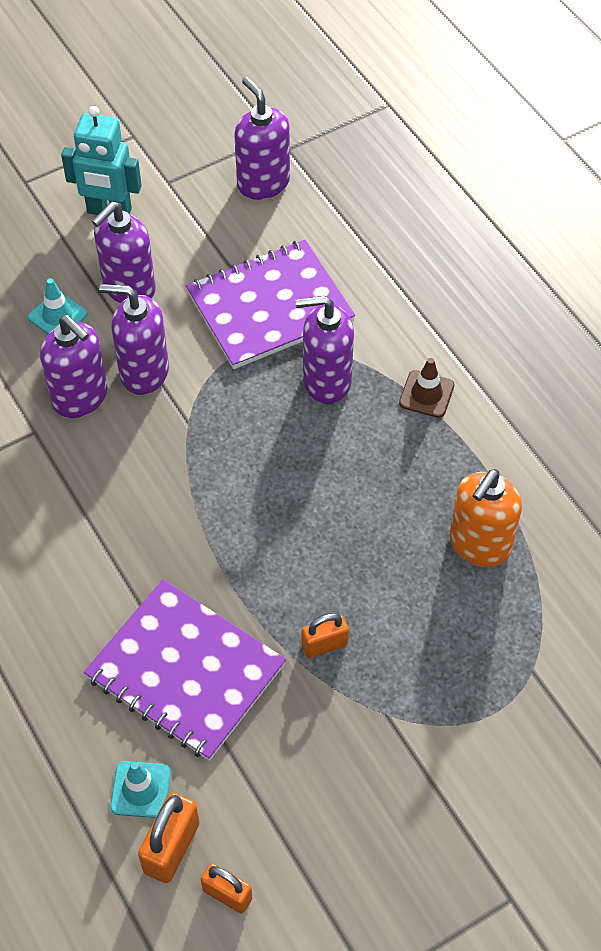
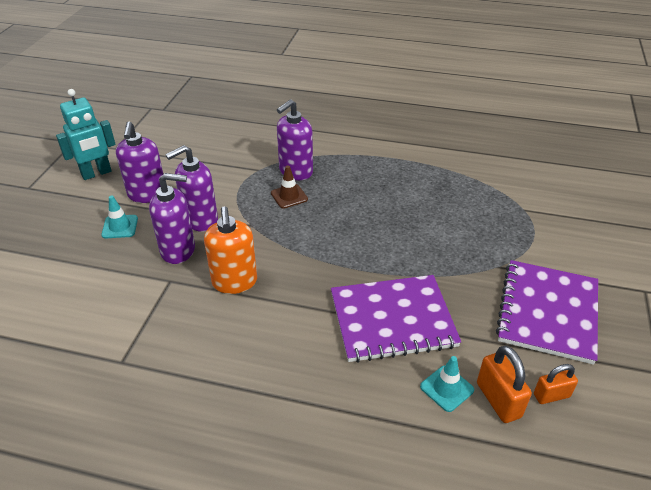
camera: 45 degrees left, 15 degrees down
(263, 183) = (167, 125): purple soap dispenser -> none
(270, 307) = (231, 162): purple notebook -> purple notebook (548, 312)
(324, 645) = (436, 261): orange padlock -> none
(426, 394) = (344, 151): brown traffic cone -> brown traffic cone (289, 196)
(479, 544) = (440, 184): orange soap dispenser -> orange soap dispenser (234, 282)

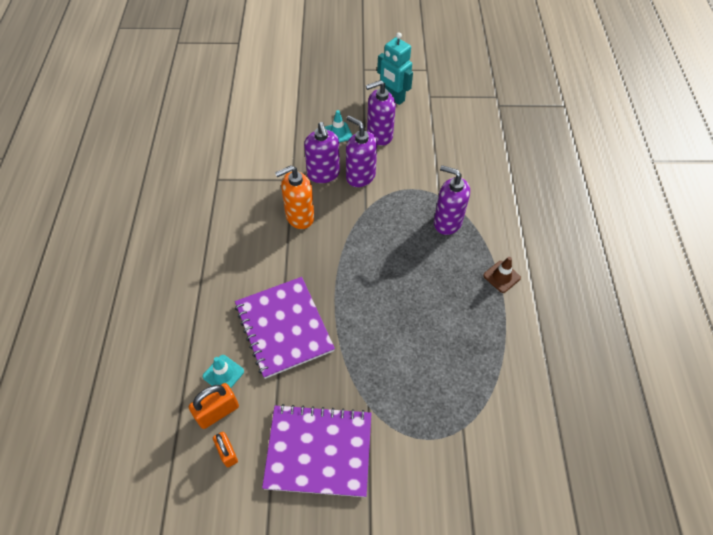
camera: 75 degrees right, 15 degrees up
(289, 196) = (410, 226): brown traffic cone -> brown traffic cone (501, 277)

